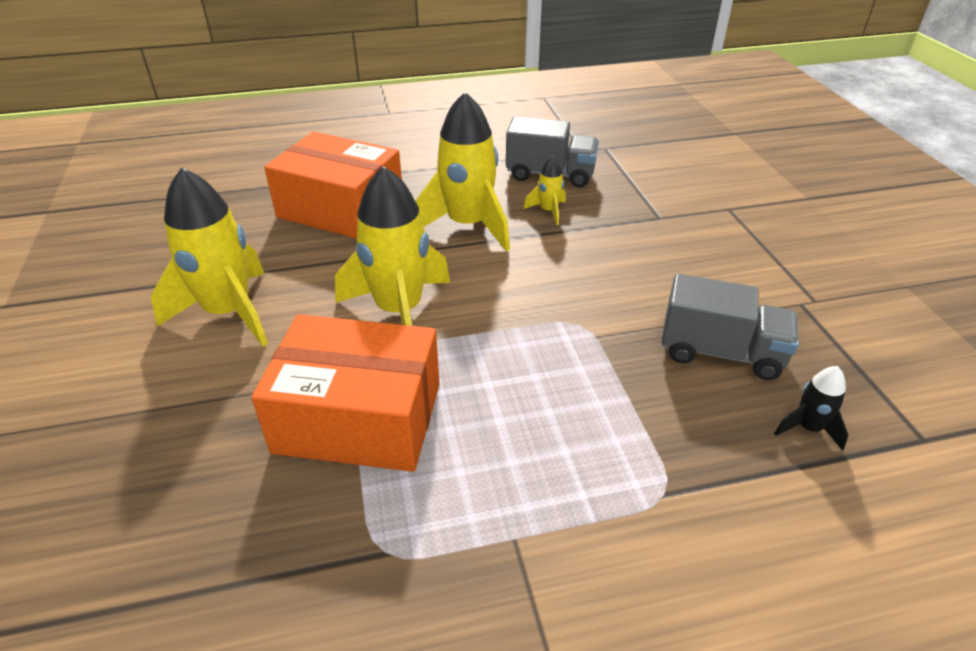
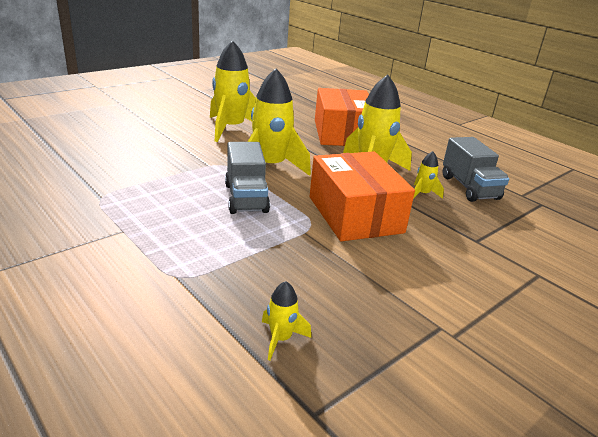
camera: 60 degrees right, 10 degrees down
(358, 417) = (182, 173): orange box -> orange box (355, 214)
(720, 352) = (334, 287): grey truck -> grey truck (246, 198)
(808, 428) = (281, 339): black rocket -> yellow rocket

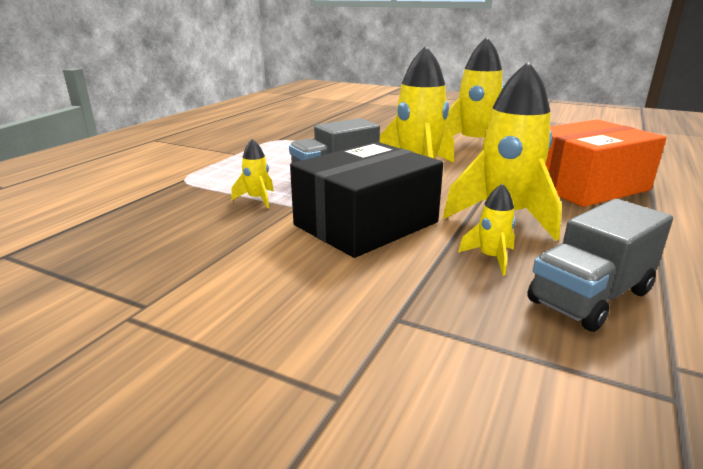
camera: 70 degrees right, 5 degrees down
(281, 339) = (107, 226): yellow rocket -> yellow rocket (257, 199)
(355, 214) = (366, 223): orange box -> black box

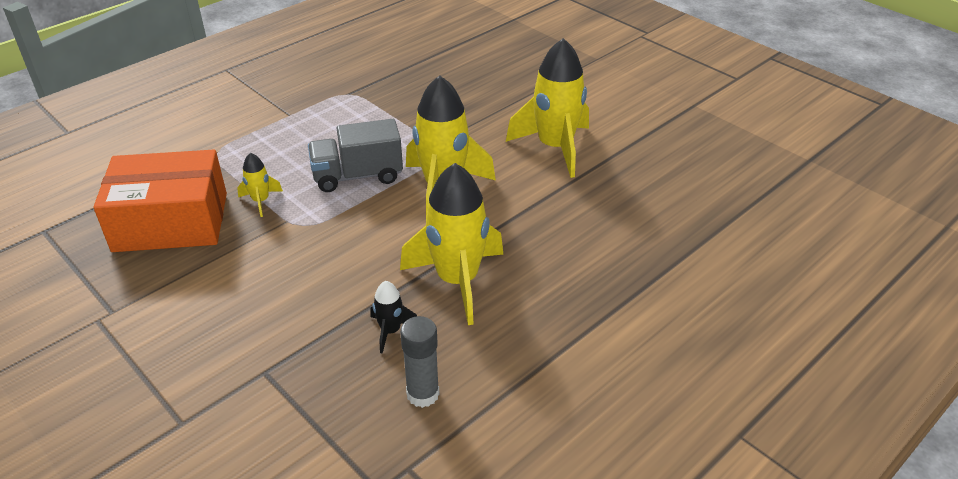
camera: 20 degrees right, 15 degrees up
(366, 223) = (327, 260): black box -> none
(491, 258) = (390, 331): yellow rocket -> black rocket
(584, 185) = (591, 253): orange box -> orange box (171, 222)
(590, 297) = (423, 394): grey truck -> grey glue stick

